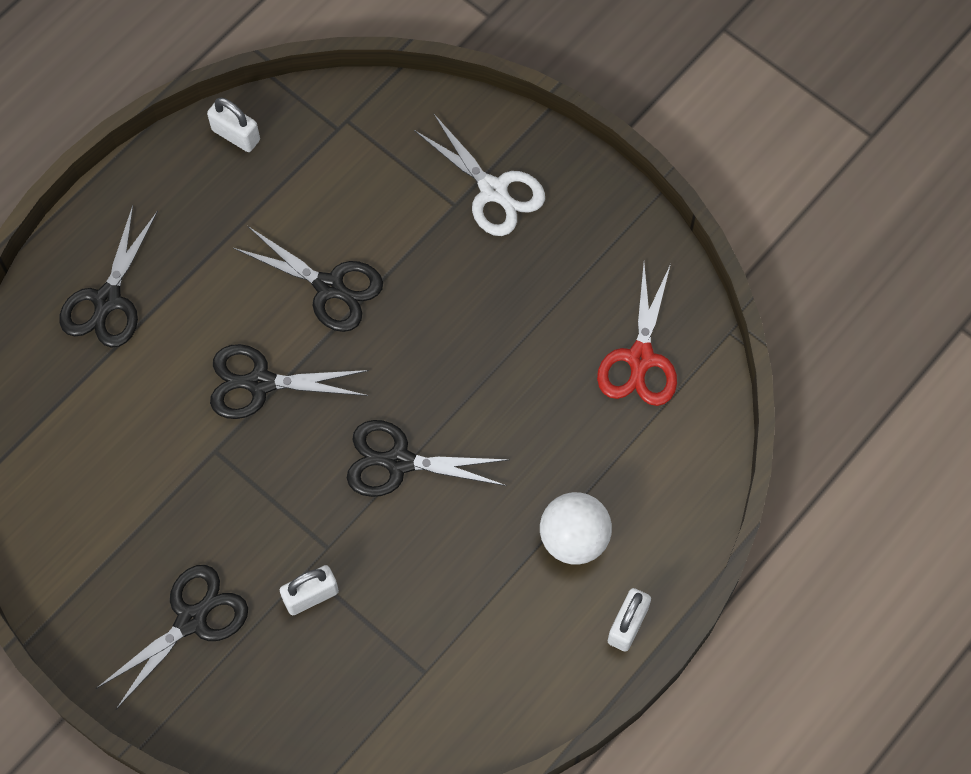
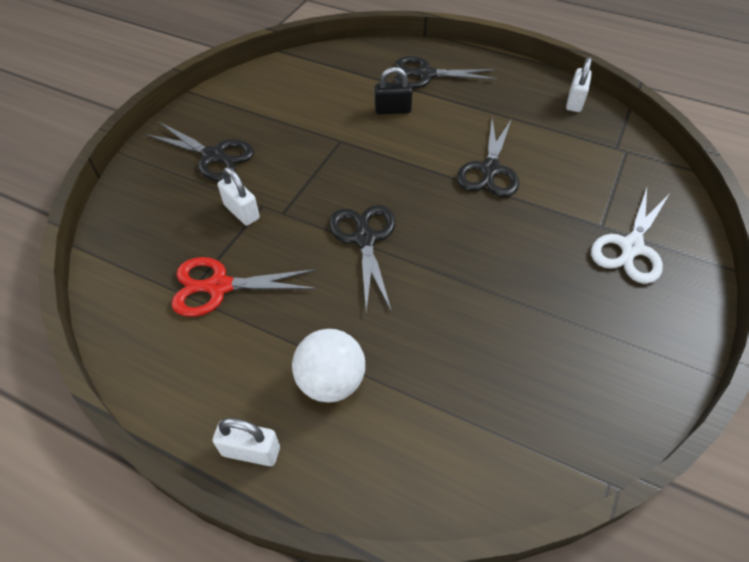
camera: 75 degrees right, 15 degrees down
(173, 367) = (392, 110): none -> black padlock
(260, 383) = (399, 151): black scissors -> none
(640, 358) = (536, 399): red scissors -> red scissors (219, 286)

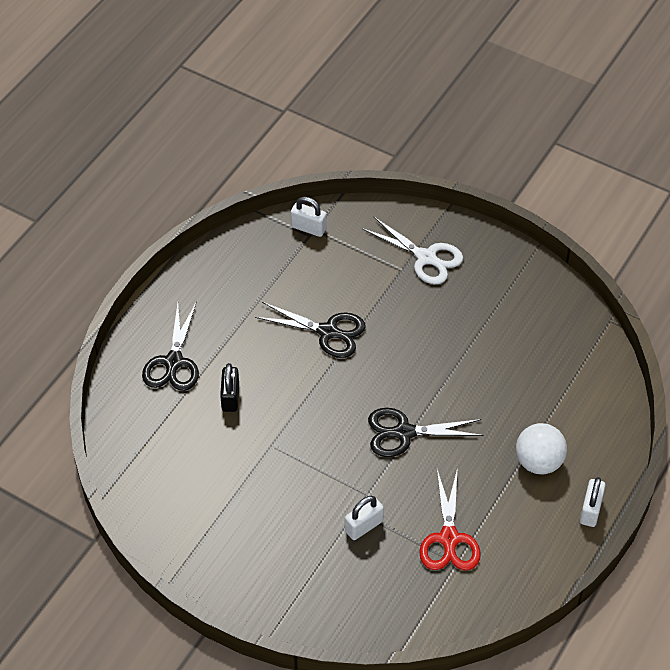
camera: 85 degrees left, 0 degrees up
(213, 156) = (282, 555): black scissors -> none
(574, 102) = (239, 249): white padlock -> white padlock (308, 228)

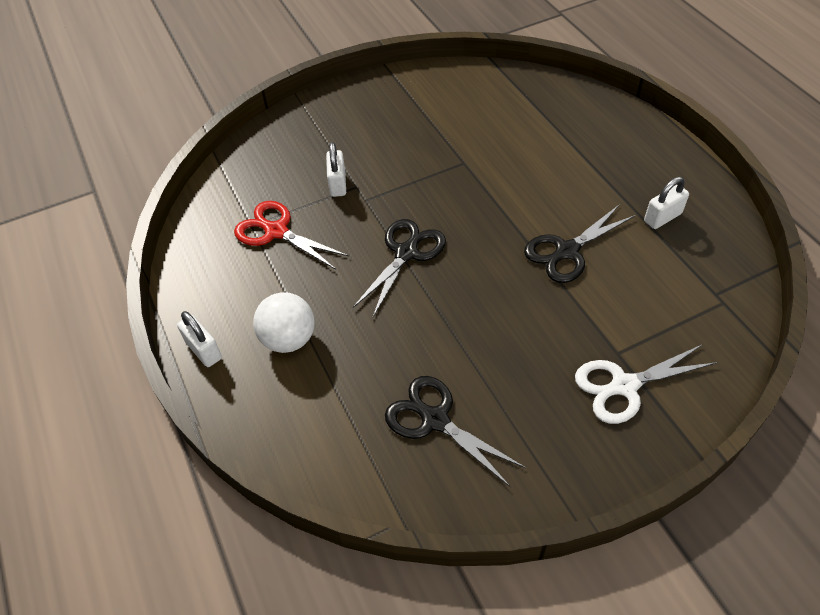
camera: 125 degrees right, 0 degrees up
(173, 362) = (599, 136): black scissors -> black scissors (435, 420)
(230, 397) = (534, 156): black padlock -> none
(308, 228) = (728, 298): white padlock -> white padlock (662, 217)

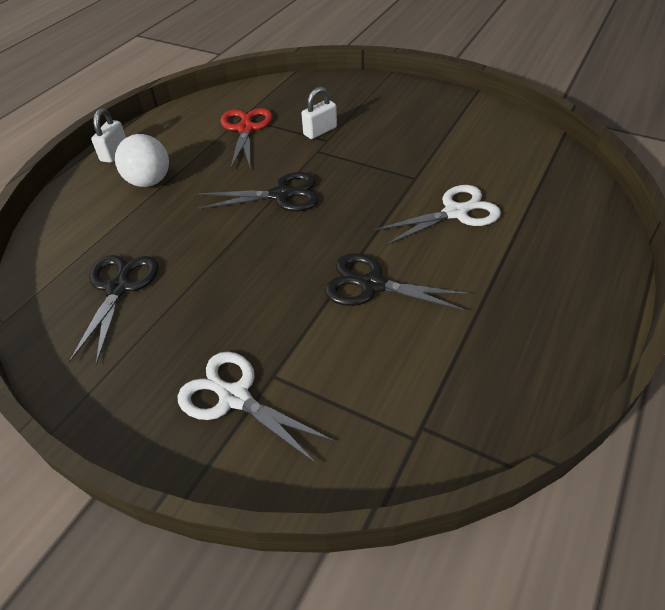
camera: 55 degrees right, 5 degrees down
(526, 164) = (455, 212): none -> white scissors
(662, 217) = (490, 335): white padlock -> none

